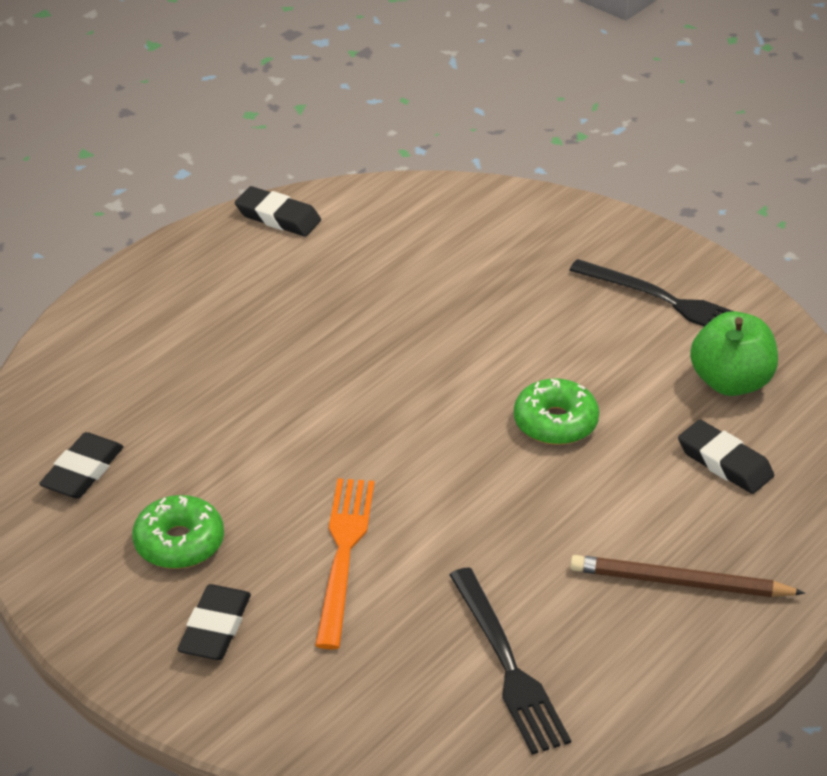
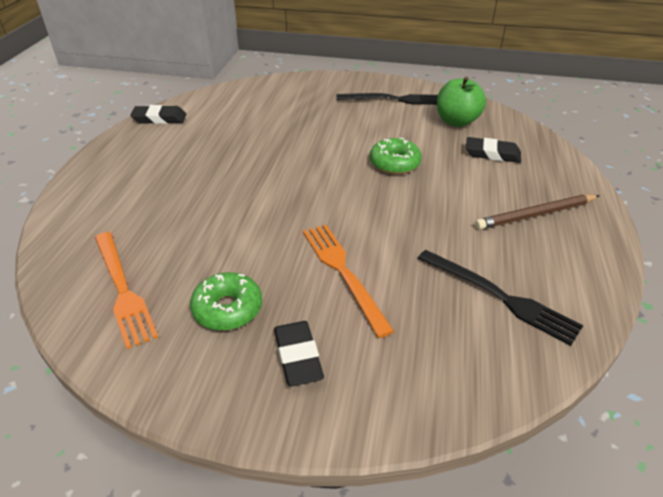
camera: 30 degrees left, 0 degrees up
(82, 471) = (122, 289): black eraser -> orange fork

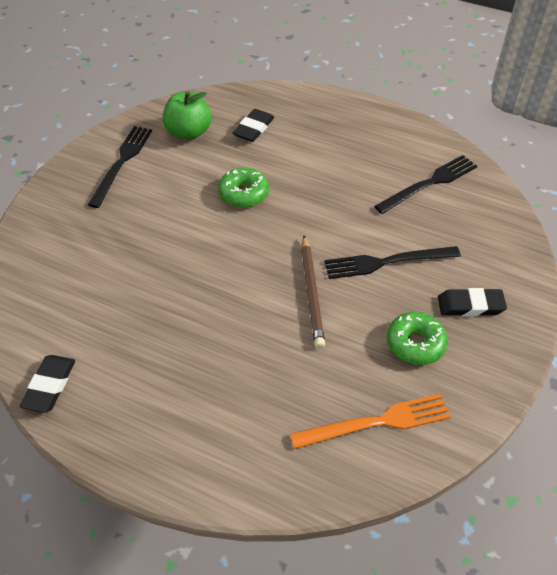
camera: 75 degrees left, 10 degrees up
(343, 272) = (387, 262): orange fork -> black fork
(536, 214) = (345, 134): brown pencil -> brown pencil (311, 293)

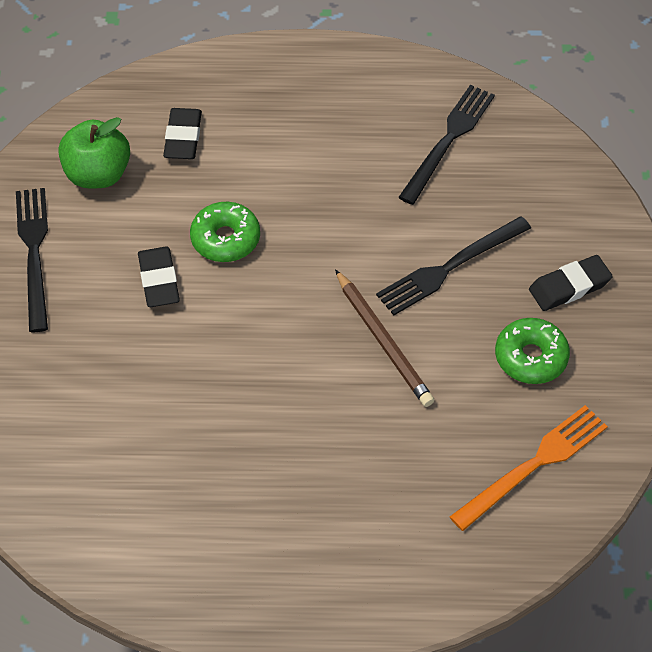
camera: 25 degrees left, 5 degrees up
(50, 386) = (141, 579): black eraser -> black eraser (158, 280)

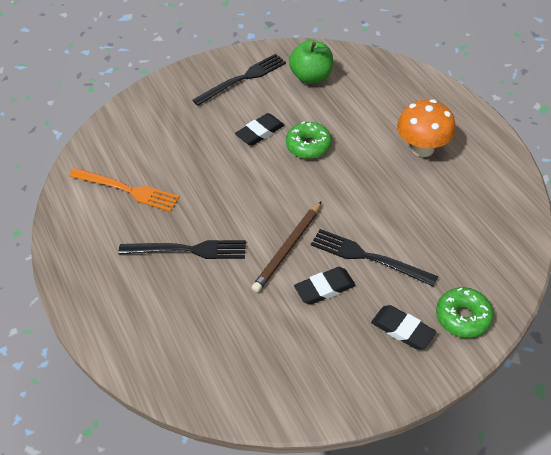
camera: 65 degrees right, 5 degrees down
(183, 137) = (364, 96): black eraser -> black eraser (324, 288)
(319, 128) = (422, 149): none -> orange mushroom
(448, 140) = (469, 213): black fork -> black fork (188, 250)
(530, 357) = (328, 331): green donut -> green donut (463, 317)
(533, 465) = (245, 368): orange fork -> orange fork (127, 190)

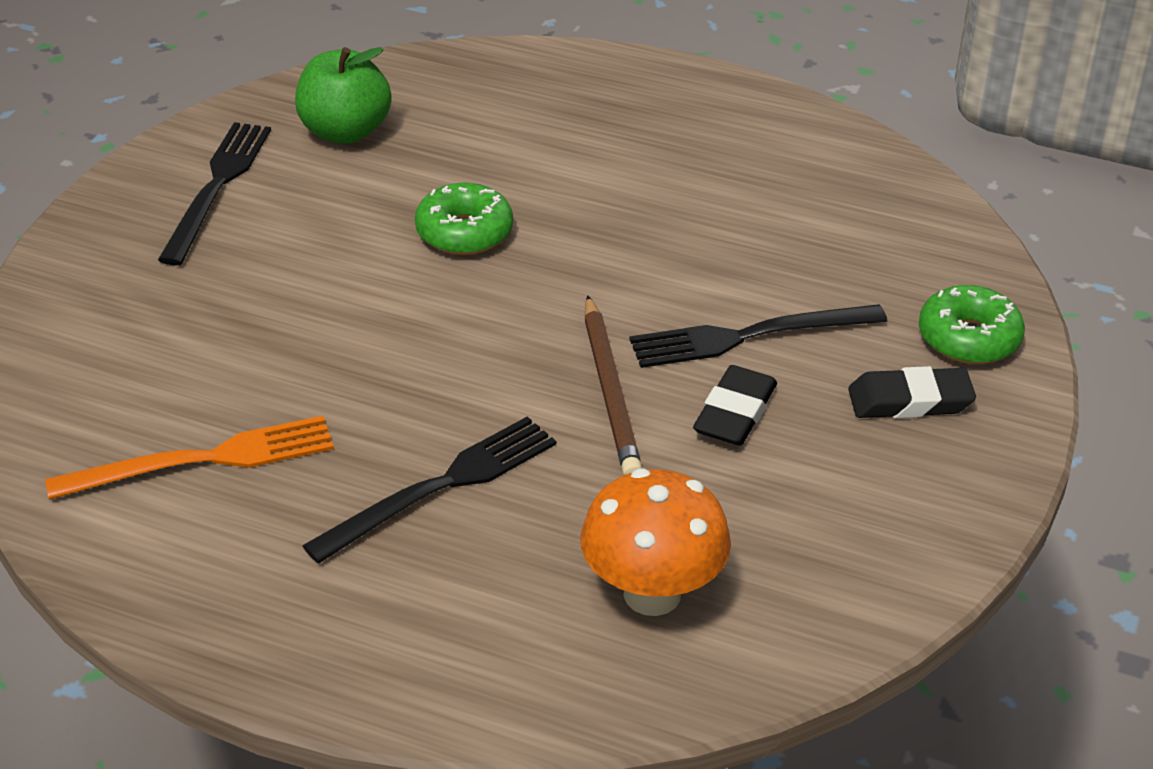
camera: 45 degrees left, 10 degrees down
(260, 132) = (352, 252): black eraser -> none
(422, 149) = (654, 152): orange mushroom -> orange mushroom (652, 594)

